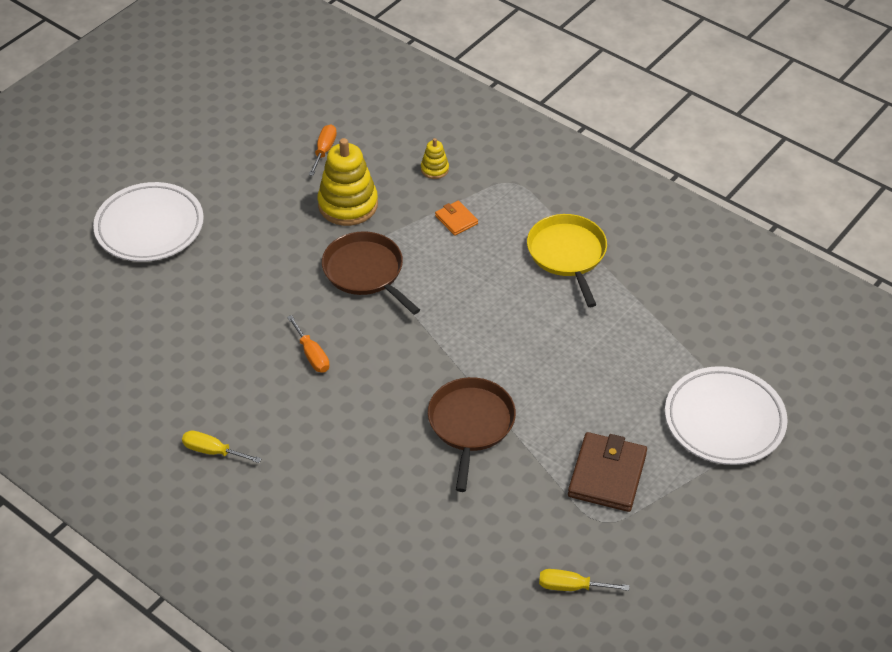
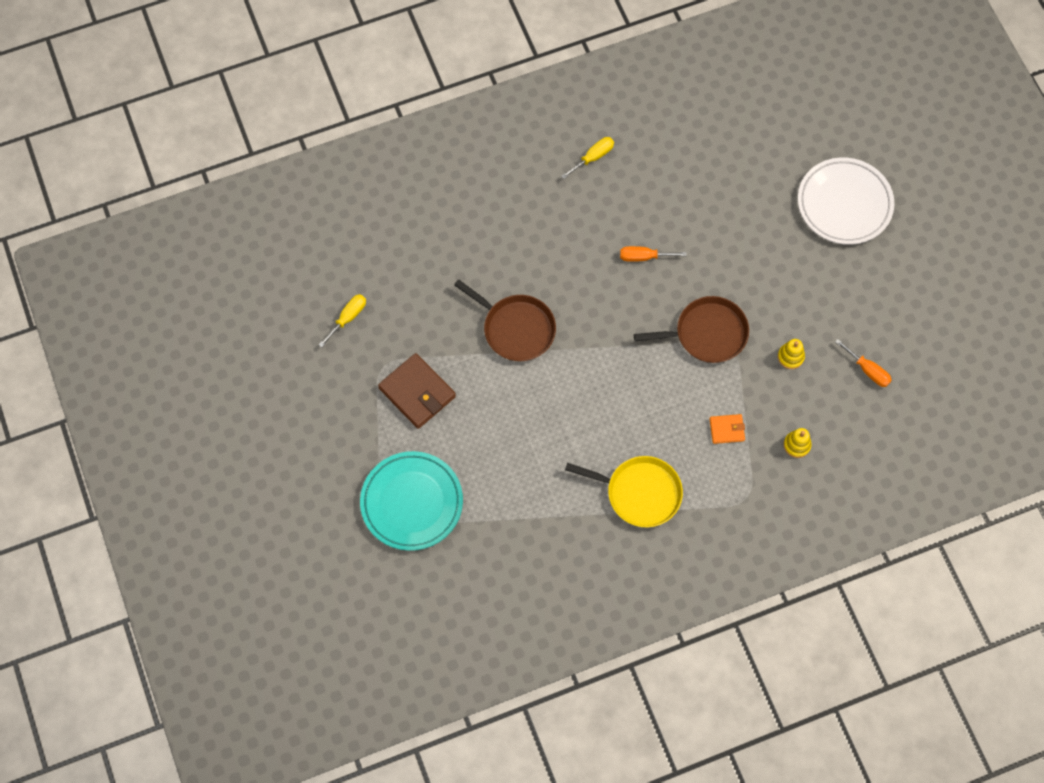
camera: 120 degrees right, 20 degrees up
(348, 205) = (790, 357): yellow stacking toy -> yellow stacking toy, size x0.48
(724, 420) = (412, 502): white plate -> turquoise plate

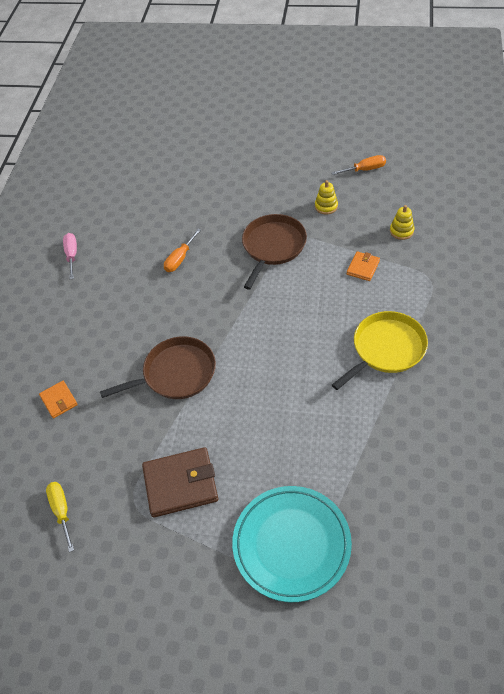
camera: 55 degrees left, 15 degrees down
(438, 251) = (59, 400): none -> orange wallet
(593, 157) = (72, 255): yellow screwdriver -> pink screwdriver
(844, 204) = (228, 133): white plate -> none

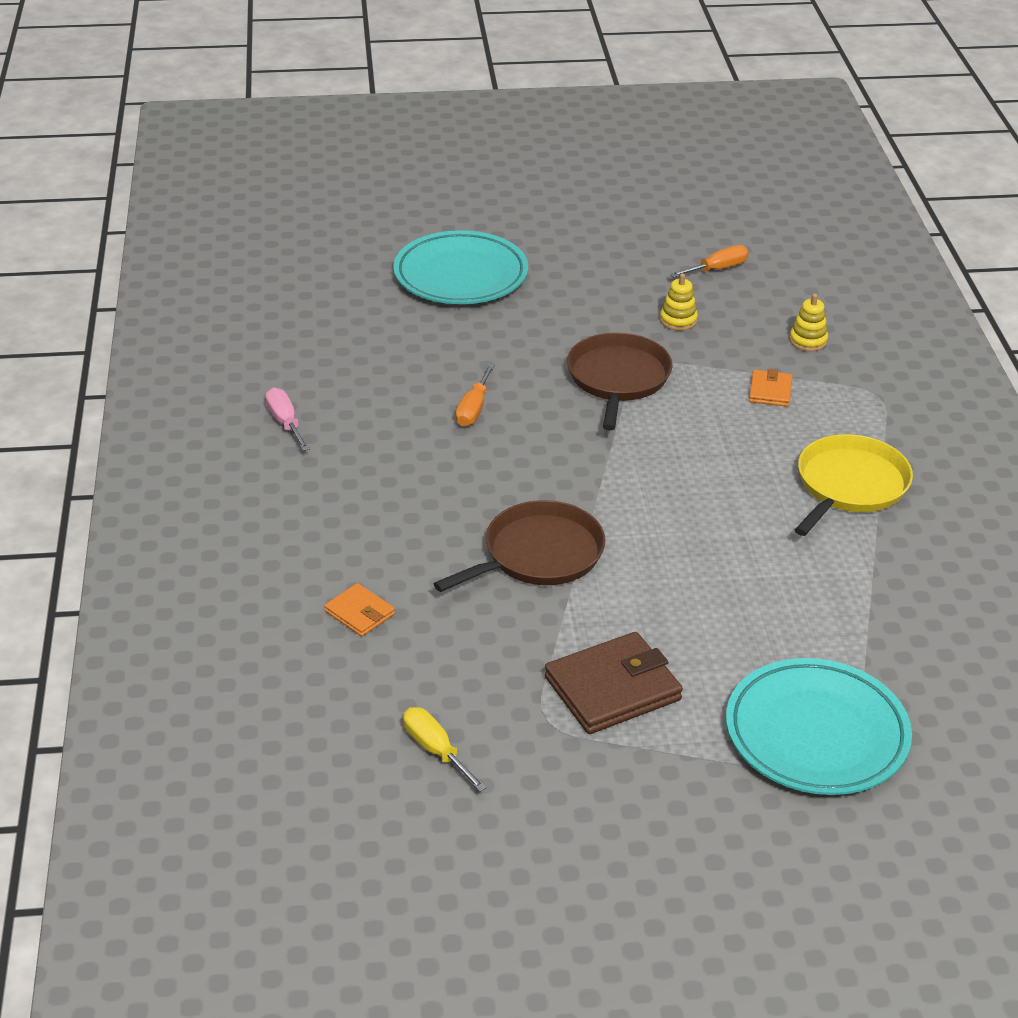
camera: 20 degrees left, 15 degrees down
(210, 159) = (461, 276): none -> turquoise plate

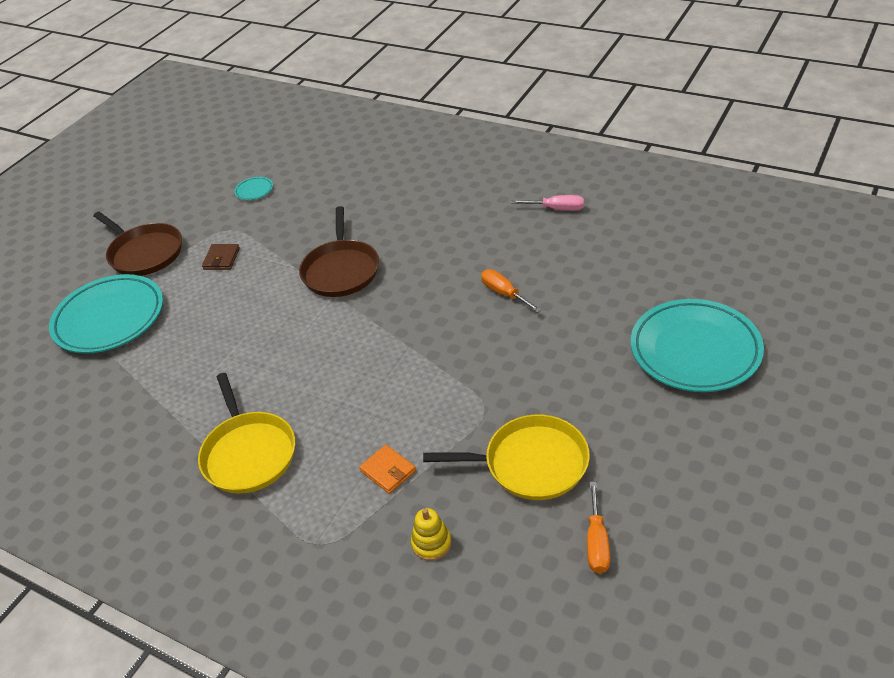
camera: 130 degrees right, 5 degrees up
(360, 613) = (364, 193): orange wallet -> none
(435, 750) = (254, 191): yellow screwdriver -> turquoise plate
(612, 688) = (222, 259): brown wallet -> brown wallet, size x0.53
(618, 379) = (479, 383): brown pan -> brown pan (144, 253)
(678, 320) = (530, 463): yellow stacking toy -> yellow pan

